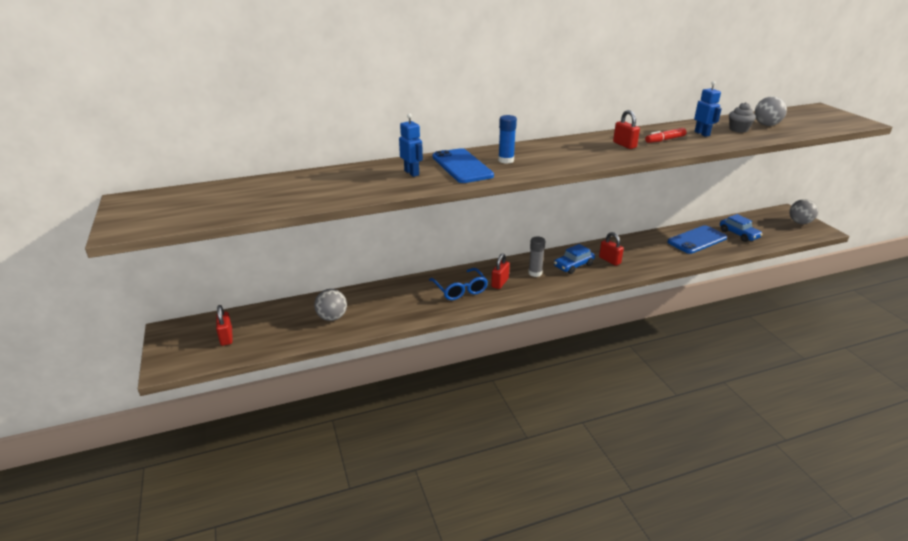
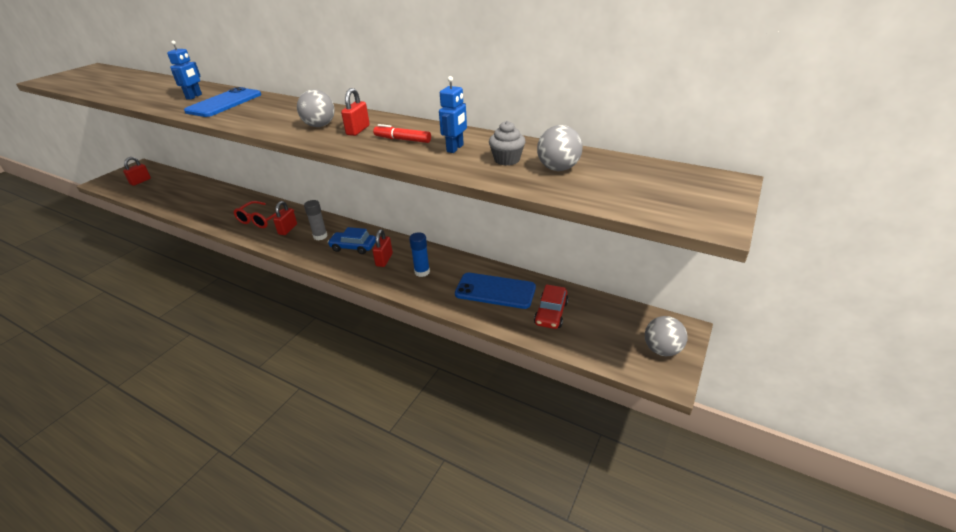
camera: 50 degrees right, 5 degrees up
(332, 317) = (185, 197): grey ball -> grey ball (320, 125)
(460, 290) = (262, 219): blue glasses -> red glasses
(500, 283) = (288, 229): red padlock -> red padlock turned 60 degrees counterclockwise
(506, 160) = (255, 109): blue glue stick -> blue glue stick (422, 272)
(739, 234) = (551, 313): blue car -> red car

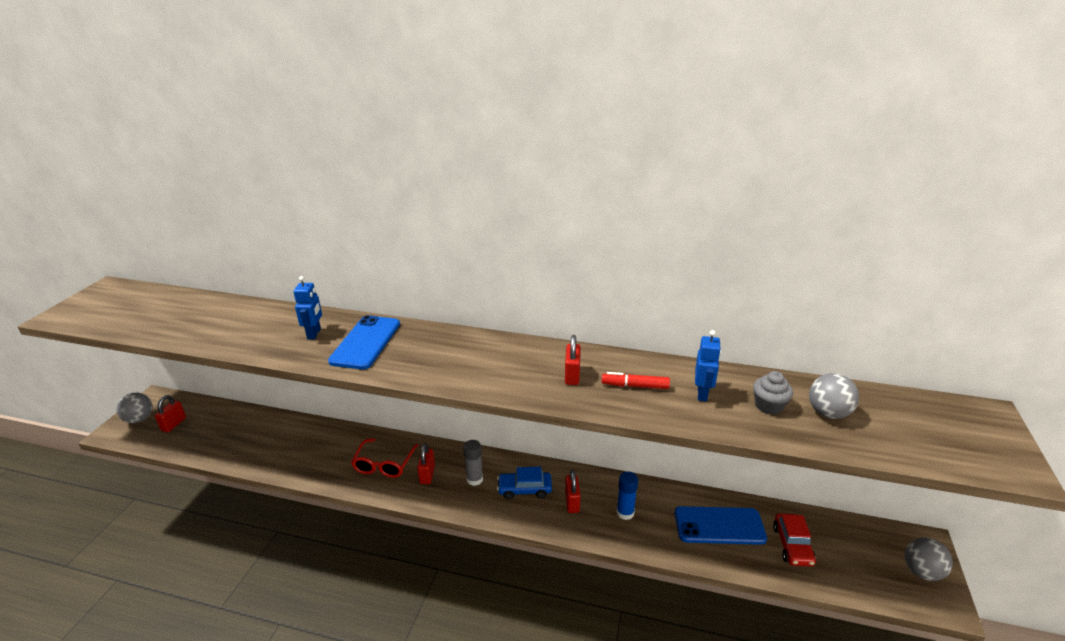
camera: 15 degrees left, 5 degrees down
(320, 125) = (521, 372): grey ball -> grey ball (139, 419)

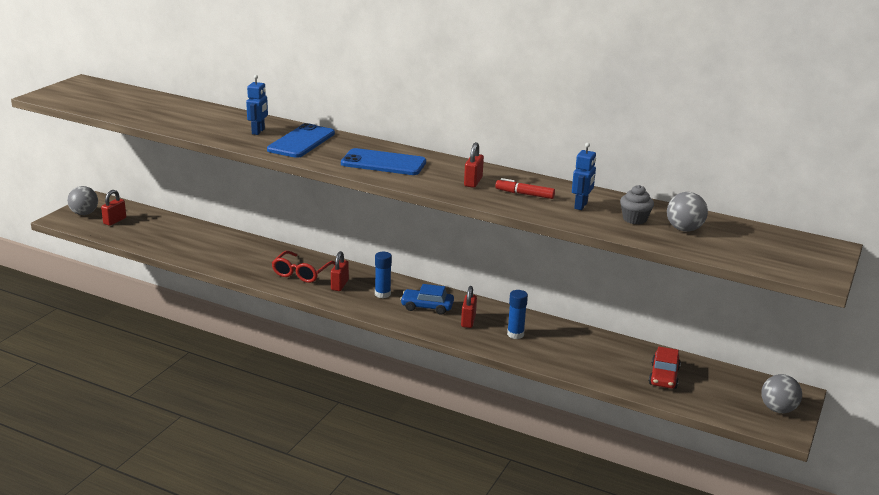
camera: 10 degrees right, 5 degrees down
(474, 479) = (382, 294): grey glue stick -> blue glue stick
(719, 526) = (600, 355): blue phone -> blue phone (383, 163)

